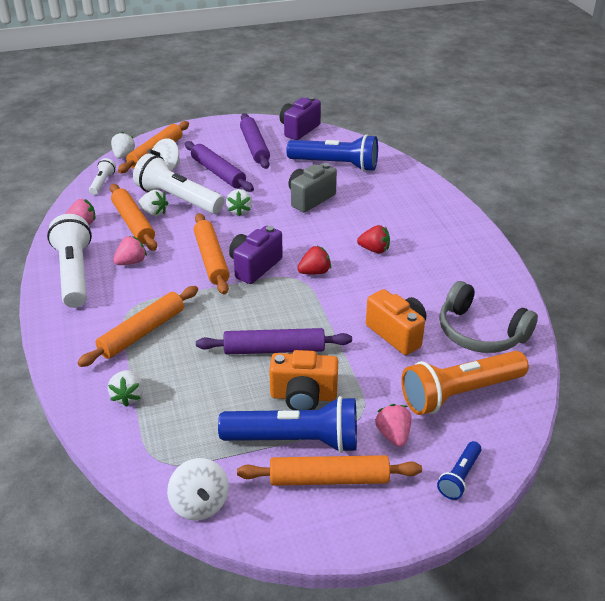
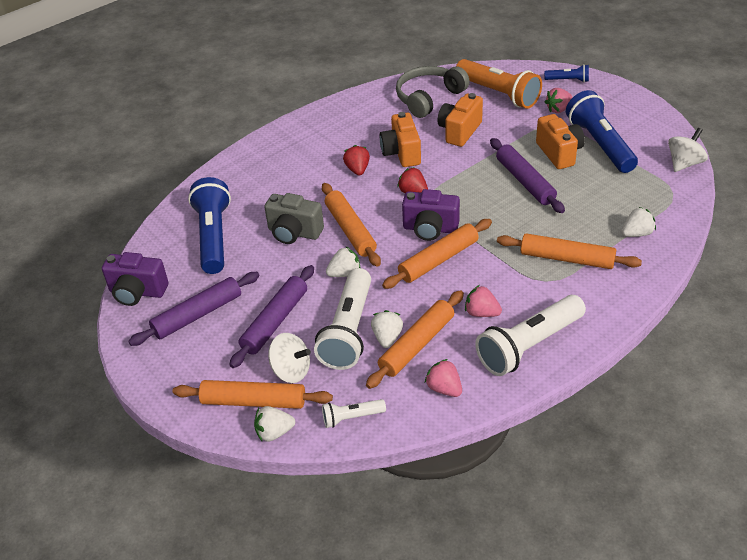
camera: 110 degrees left, 5 degrees up
(329, 479) = (616, 123): orange rolling pin -> orange rolling pin (350, 230)
(383, 282) = (401, 153): none -> orange camera
(480, 332) = (429, 98): grey headphones -> grey headphones turned 150 degrees counterclockwise

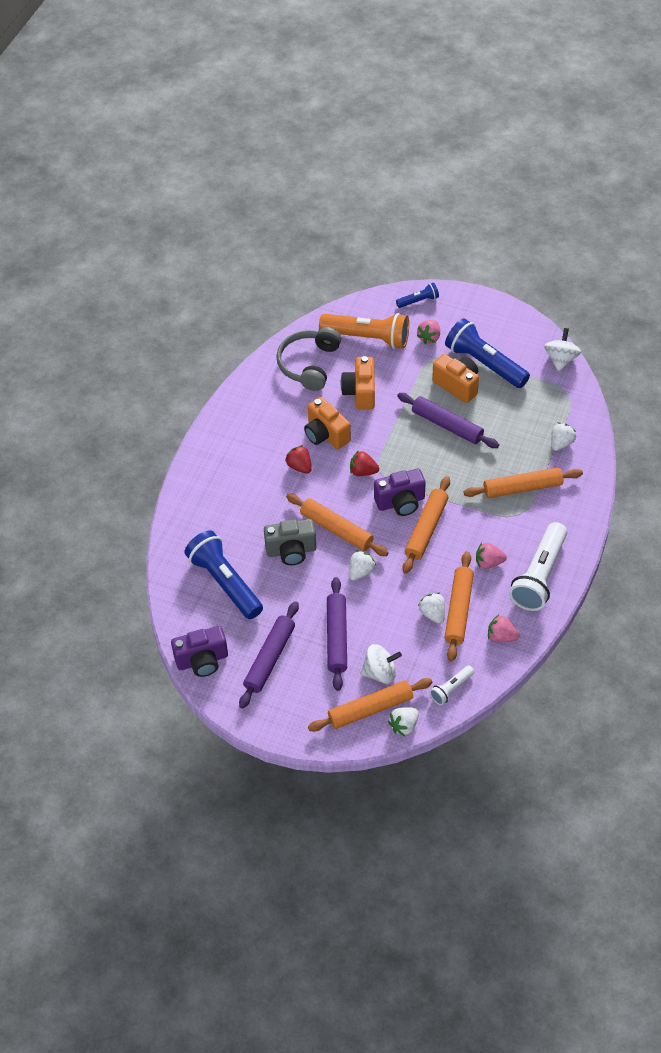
camera: 30 degrees left, 10 degrees up
(348, 331) = (399, 621): white flashlight -> none

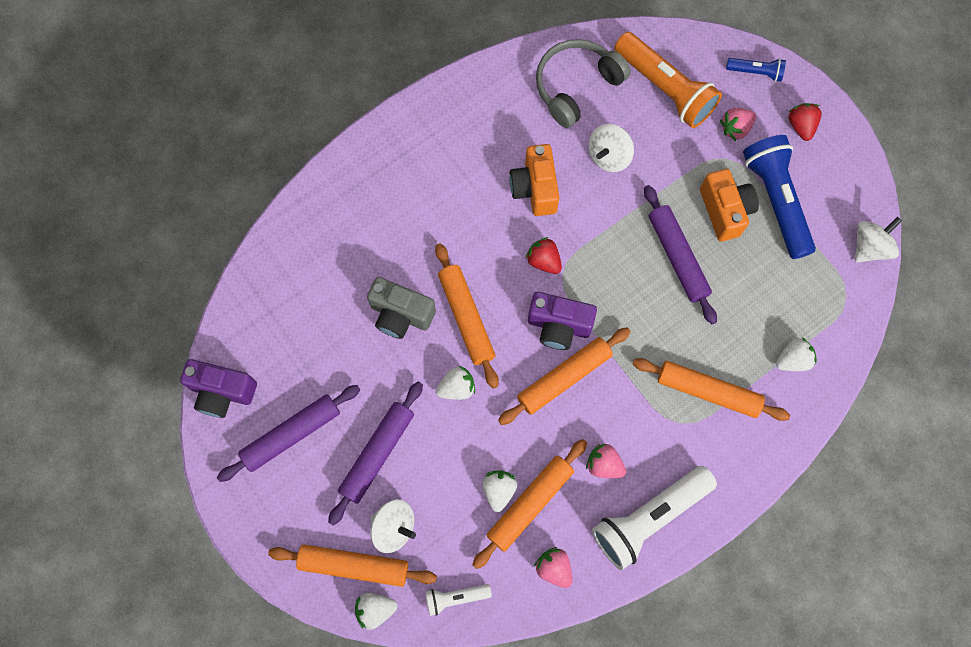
camera: 30 degrees right, 20 degrees up
(225, 582) = (307, 311): blue flashlight -> none
(299, 466) = (479, 213): red strawberry -> red strawberry (801, 126)
(360, 392) = (609, 156): orange camera -> white spinning top

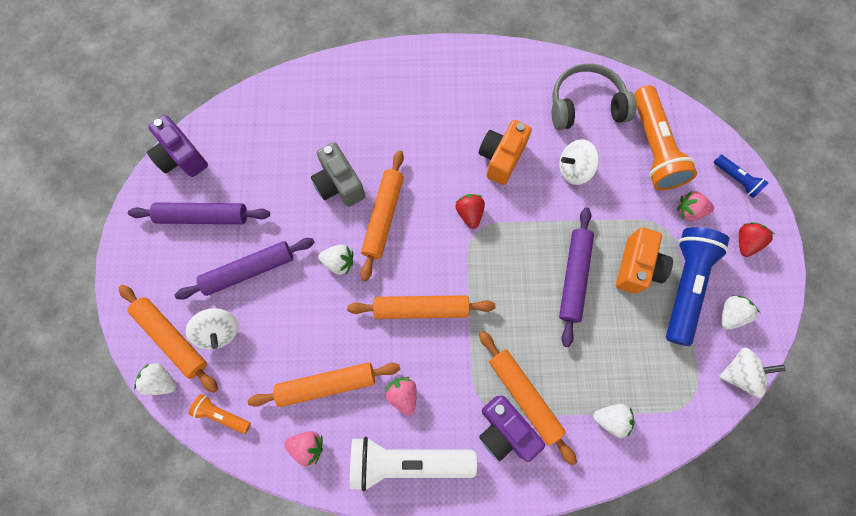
camera: 35 degrees right, 0 degrees up
(455, 597) = (222, 414): white flashlight -> orange flashlight
(499, 490) = (312, 358): white strawberry -> white strawberry (730, 314)
(554, 568) = (308, 446): pink strawberry -> pink strawberry turned 105 degrees clockwise
(558, 326) = (445, 268): purple camera -> purple camera (504, 430)

